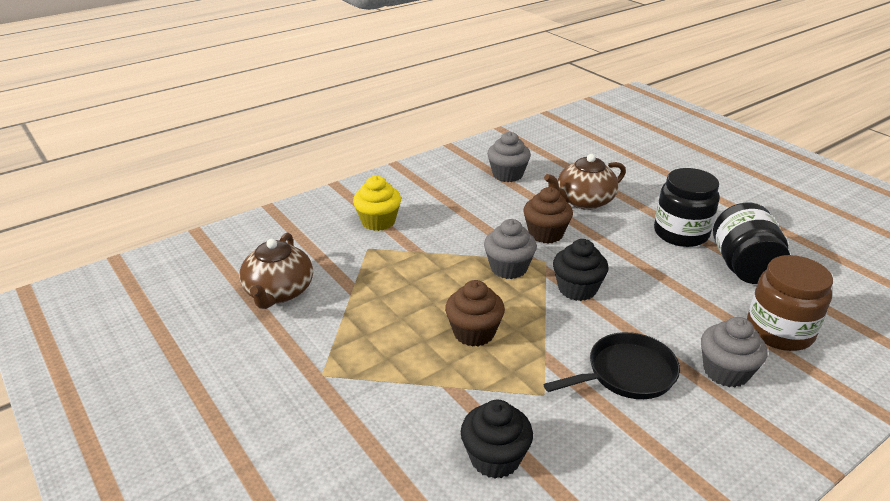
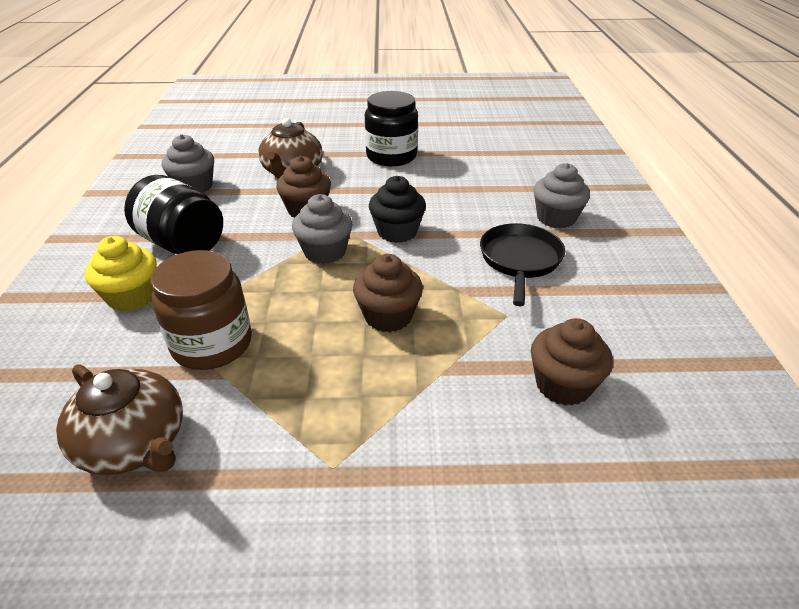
camera: 55 degrees left, 5 degrees up
(495, 458) = (563, 385): black cupcake -> brown cupcake
(743, 267) = (458, 155): black jar -> black jar (183, 244)
(779, 331) = (535, 178): brown jar -> brown jar (212, 344)

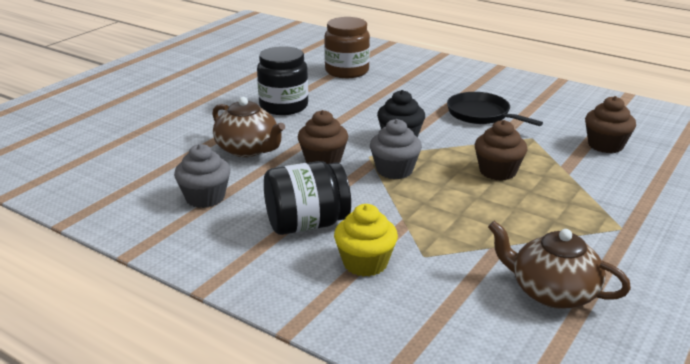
camera: 55 degrees left, 10 degrees down
(135, 443) = (552, 292): brown teapot -> brown teapot turned 135 degrees counterclockwise
(212, 344) = (467, 241): brown jar -> brown jar (347, 71)
(556, 218) = (447, 88): grey cupcake -> none

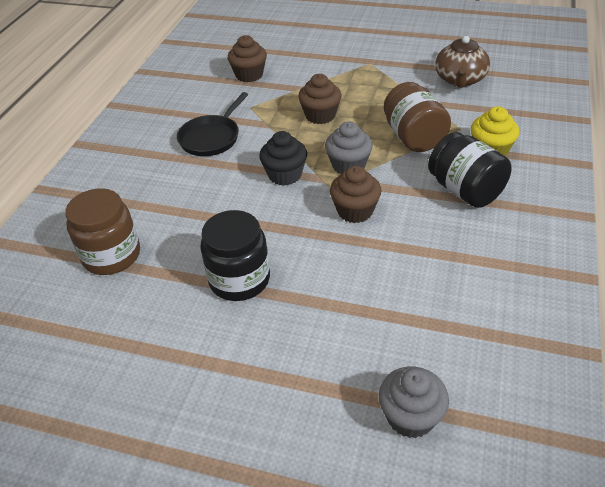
camera: 105 degrees left, 15 degrees up
(205, 198) = (471, 266): grey cupcake -> grey cupcake (410, 417)
(248, 149) = (361, 271): brown teapot -> none
(423, 218) = (414, 137): none -> brown jar

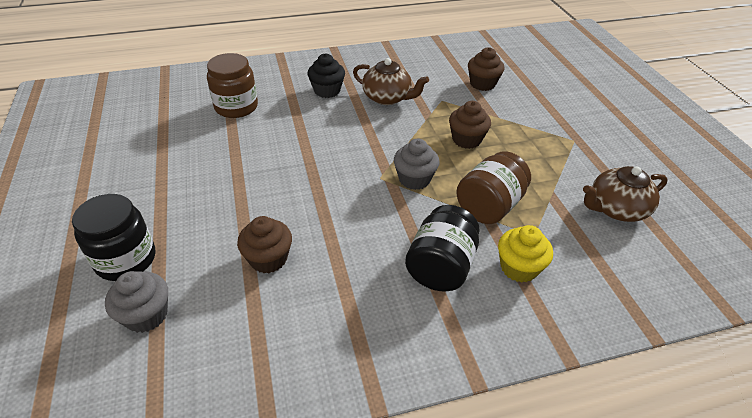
camera: 55 degrees right, 0 degrees up
(211, 138) = (387, 97): black pan -> brown teapot
(239, 279) = (245, 171): black jar -> black jar (126, 259)
(285, 175) = (374, 149): black cupcake -> black cupcake (327, 91)
(355, 211) = (359, 203): brown cupcake -> brown cupcake (268, 259)

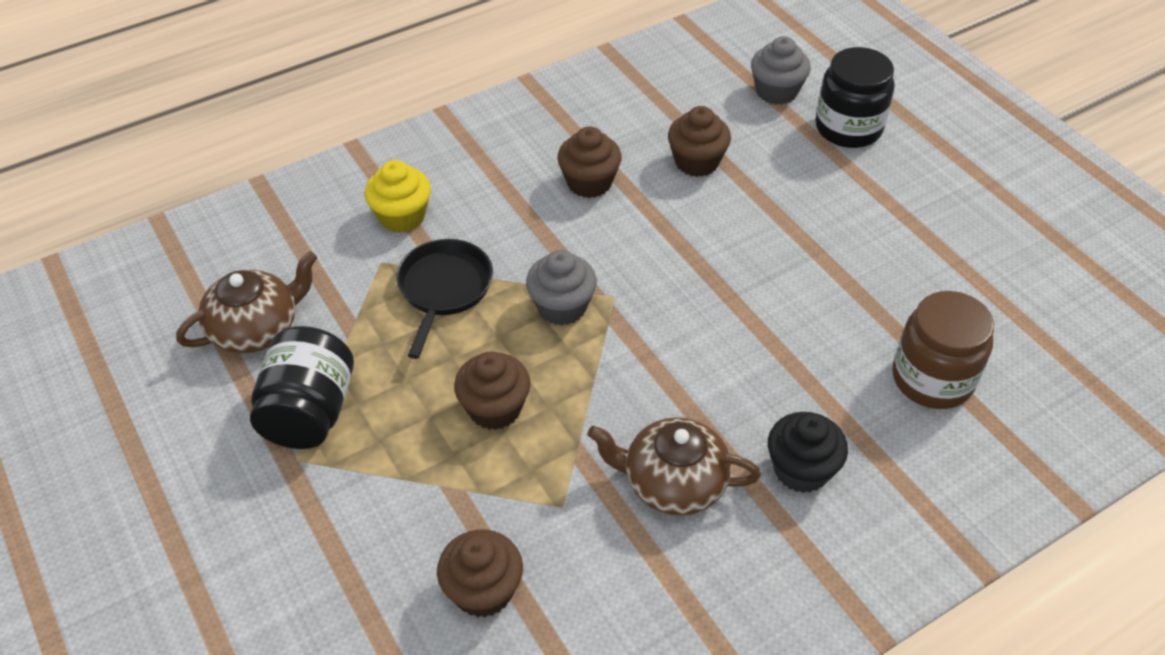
camera: 165 degrees right, 5 degrees up
(362, 261) = (589, 183): none -> brown cupcake
(440, 266) = (496, 197): black jar -> black jar (309, 412)
(489, 206) = (444, 289): brown jar -> black pan

